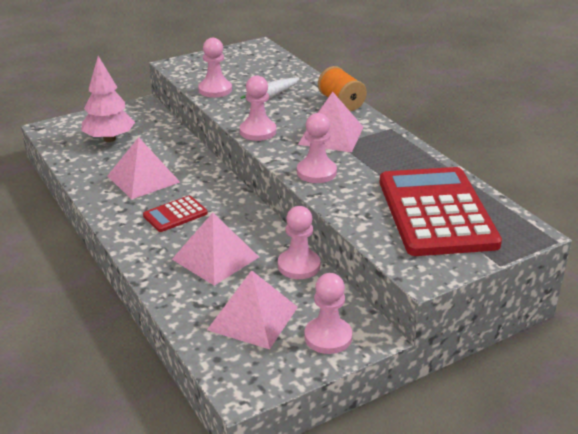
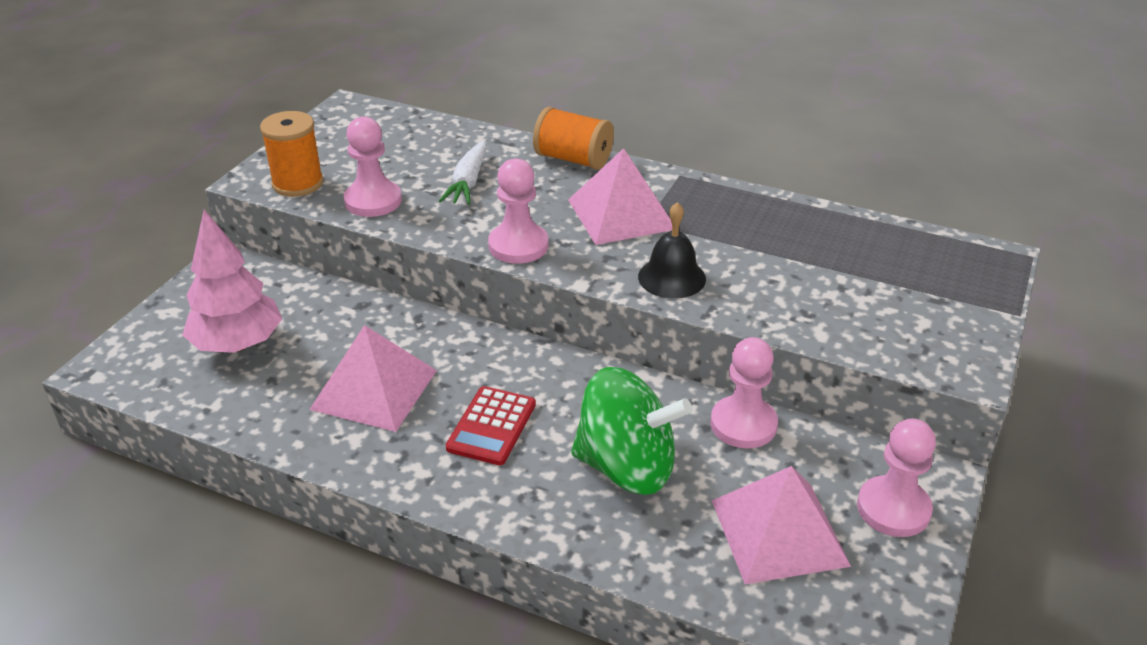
camera: 35 degrees left, 5 degrees up
(191, 72) = (298, 183): none -> orange spool
(215, 258) = (627, 467): pink pyramid -> green spinning top
(316, 172) = (672, 277): pink pawn -> black bell
(436, 212) = (874, 274): red calculator -> none

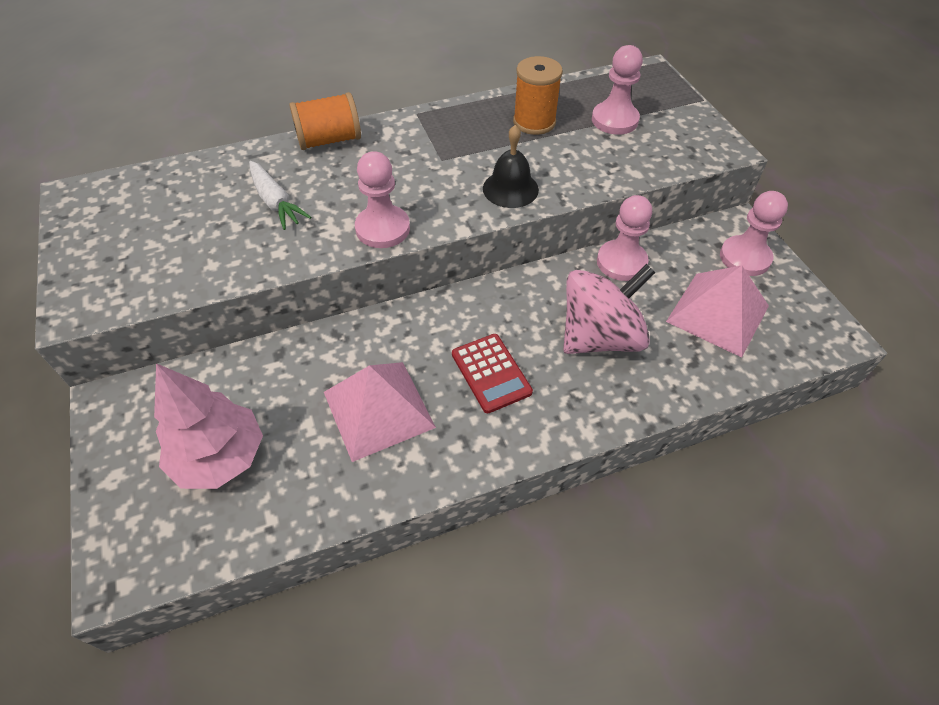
camera: 45 degrees left, 15 degrees up
(298, 183) = (126, 288): orange spool -> orange spool (534, 122)
(373, 201) = (218, 262): pink pawn -> pink pawn (614, 120)
(621, 214) = (418, 163): pink pyramid -> none
(627, 467) = (600, 336): green spinning top -> pink spinning top

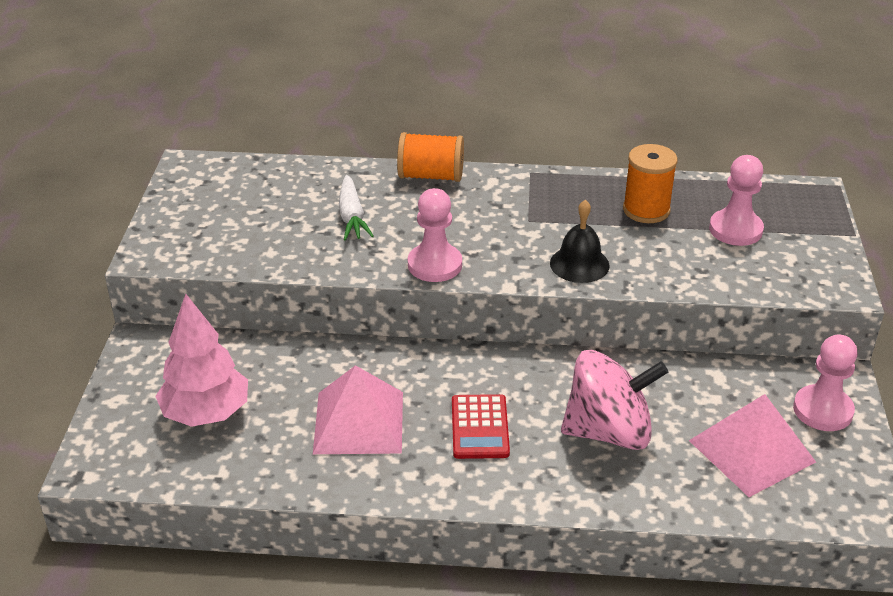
camera: 25 degrees right, 15 degrees down
(621, 262) = (678, 374): pink pawn -> none

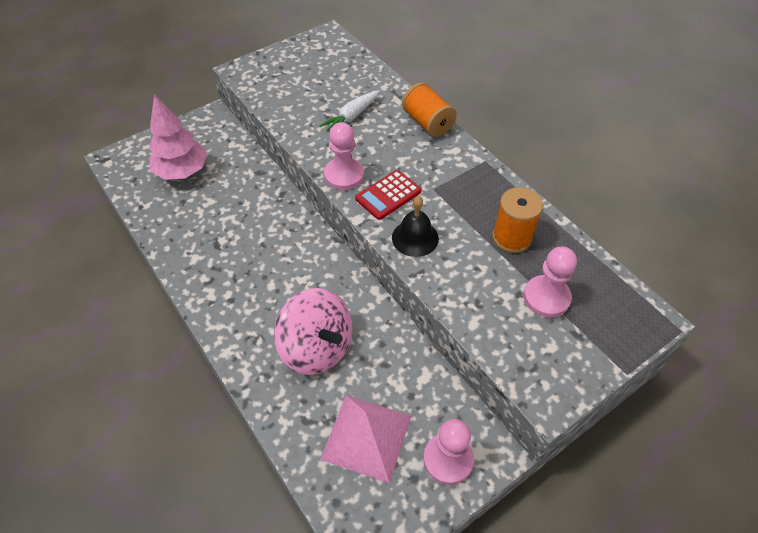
camera: 50 degrees right, 15 degrees up
(359, 422) = (226, 231): pink pyramid -> none
(480, 427) = (266, 284): red calculator -> red calculator (388, 195)

